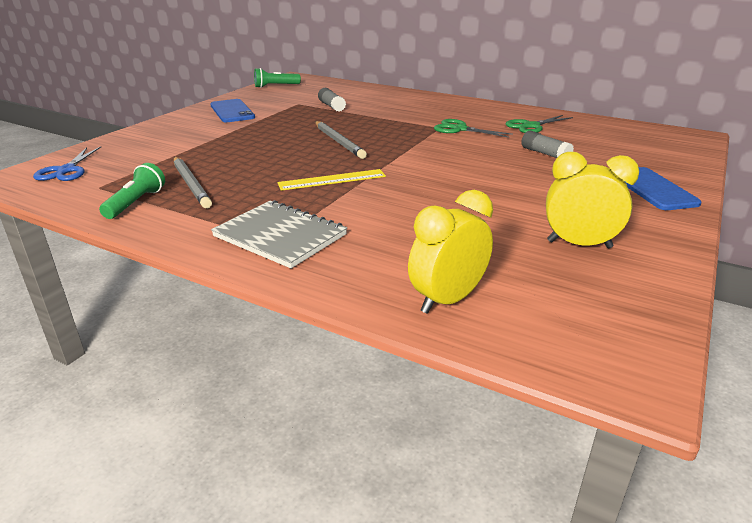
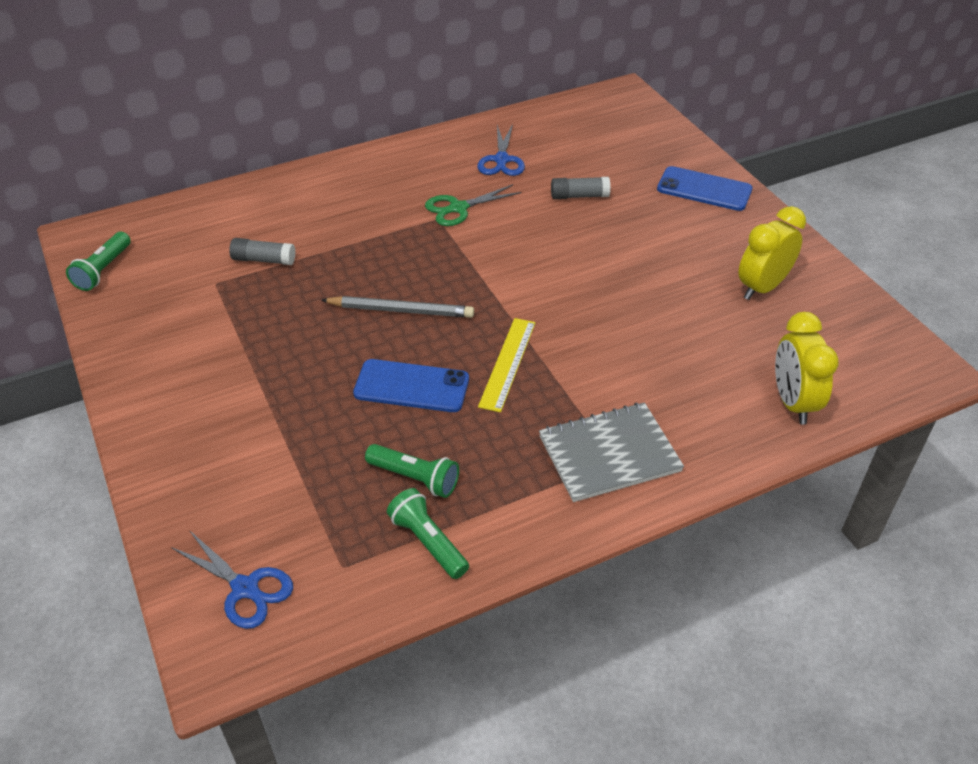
camera: 55 degrees left, 15 degrees up
(191, 184) = (415, 478): grey pencil -> green flashlight
(232, 111) = (172, 354): blue phone -> blue phone (411, 386)
(531, 126) = (501, 160): green scissors -> blue scissors

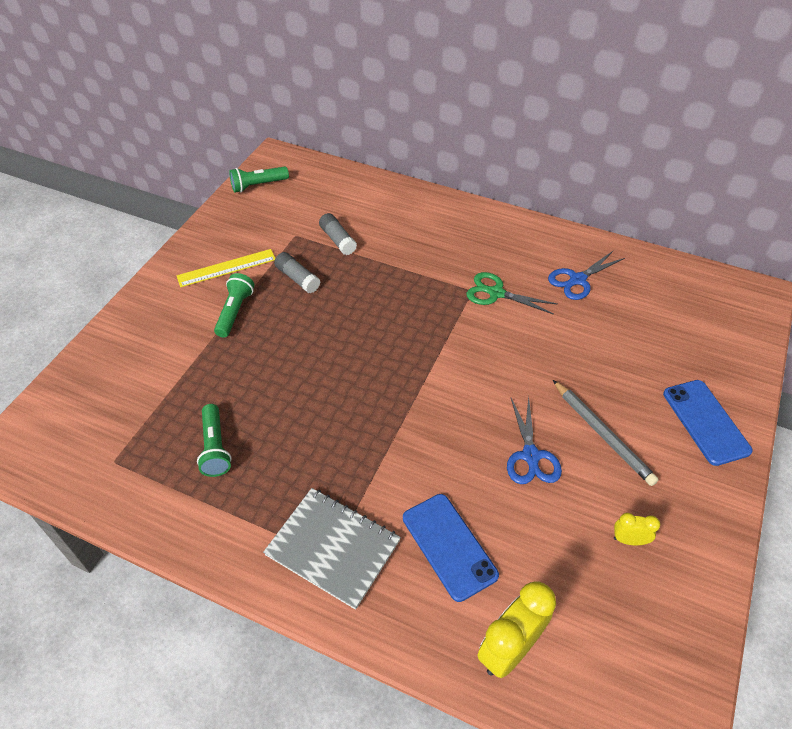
camera: 50 degrees right, 5 degrees up
(245, 588) = (64, 426): blue scissors -> blue scissors (530, 456)
(401, 310) = (361, 335): grey pencil -> grey pencil (603, 434)
(411, 386) = (295, 389): blue phone -> blue phone (449, 546)
(428, 542) = (166, 493): green flashlight -> green flashlight (235, 312)
(508, 363) = (367, 426): yellow ruler -> yellow ruler (226, 268)
(579, 196) = (594, 349): grey glue stick -> grey glue stick (297, 278)
(762, 287) = (629, 540): yellow clock -> yellow clock, size x0.51

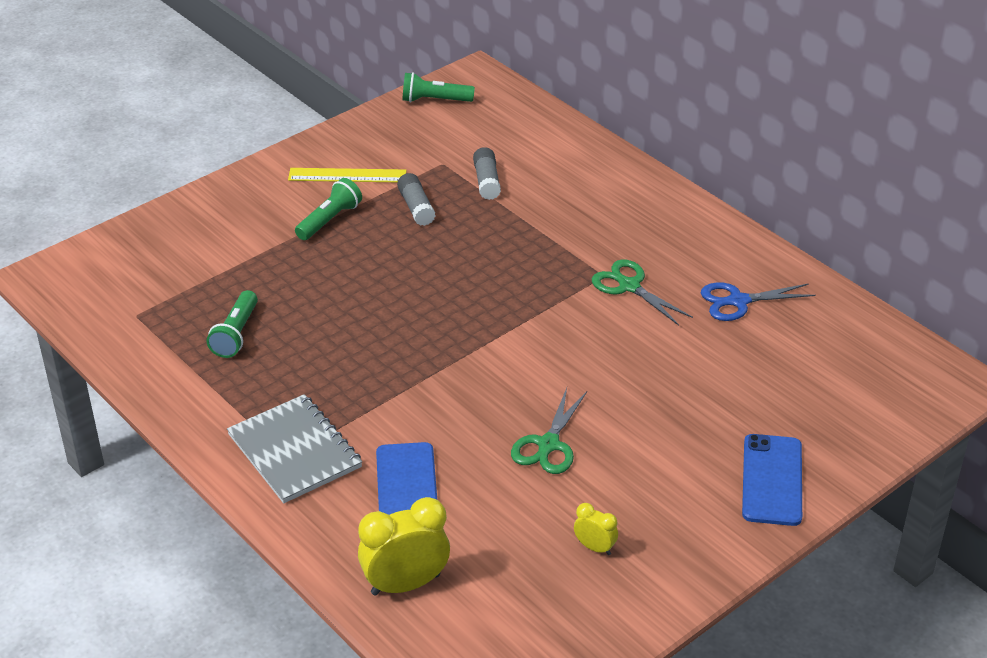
camera: 25 degrees right, 10 degrees down
(530, 456) = (548, 444): blue scissors -> green scissors
(603, 434) = (643, 452): grey pencil -> none

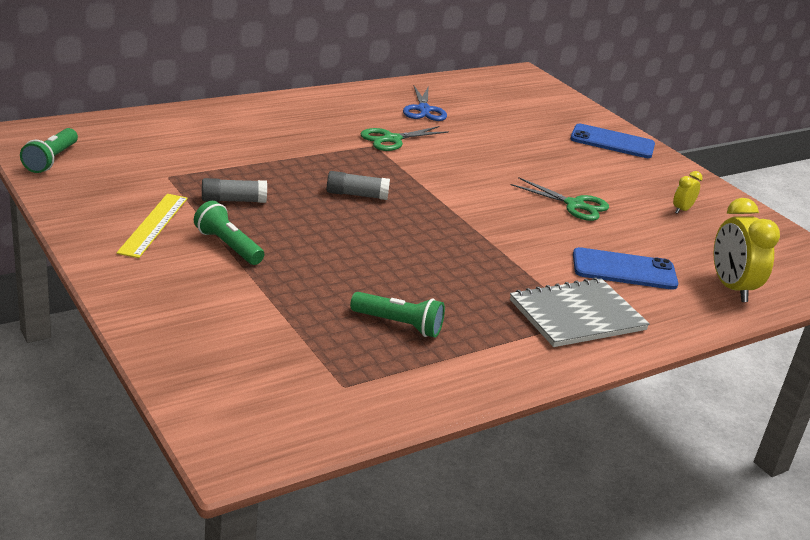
camera: 85 degrees left, 10 degrees down
(486, 181) = (212, 163): grey glue stick -> grey glue stick (357, 195)

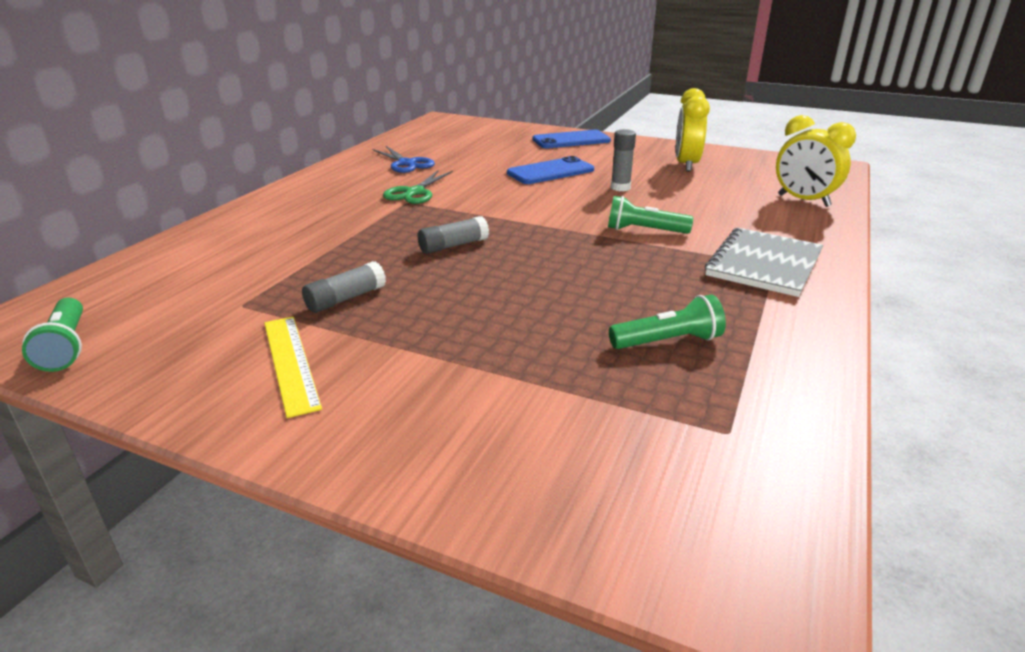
camera: 30 degrees left, 0 degrees up
(228, 246) = (404, 346): green flashlight -> green flashlight (644, 230)
(574, 205) = (620, 188): green scissors -> grey glue stick
(624, 270) = (728, 217): blue phone -> blue phone (550, 172)
(682, 210) = (686, 165): yellow clock -> yellow clock, size x1.96

